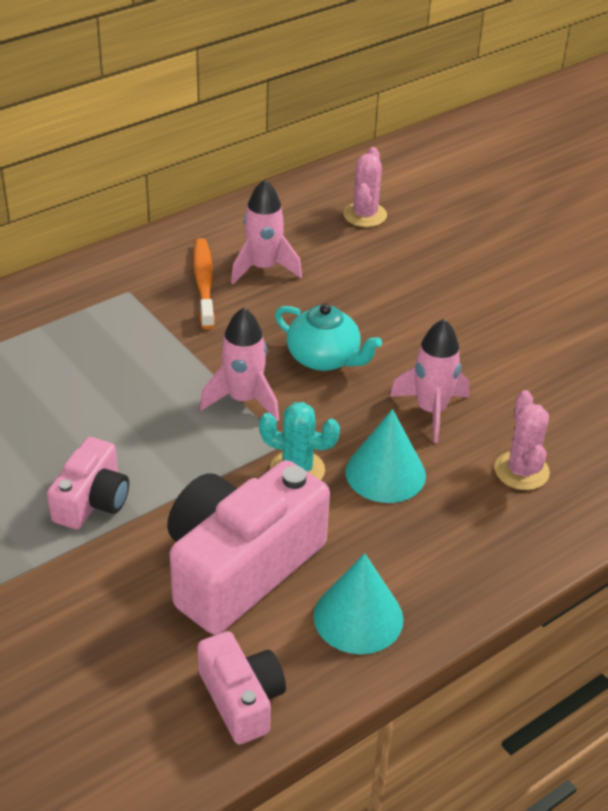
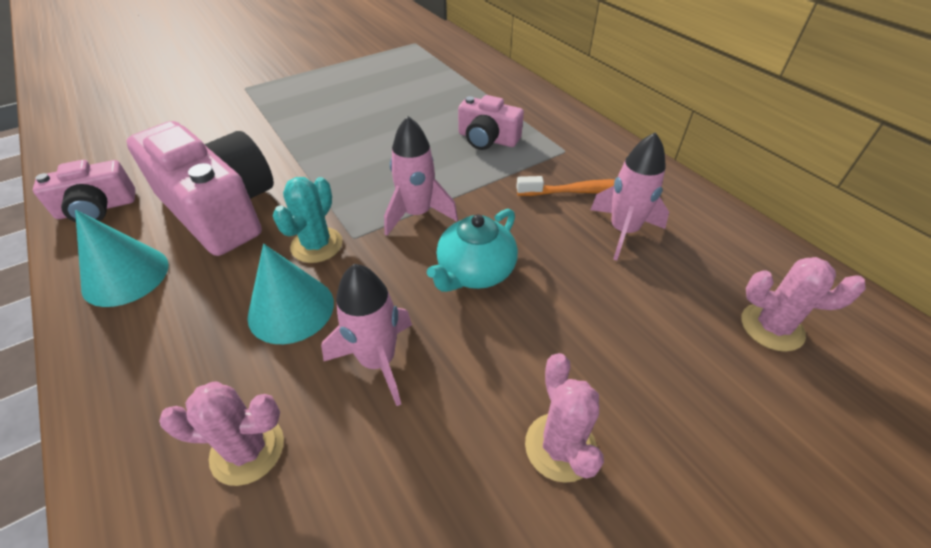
camera: 95 degrees right, 5 degrees up
(92, 500) = (320, 142): pink camera -> pink camera (487, 139)
(481, 320) = (560, 447): none -> pink cactus

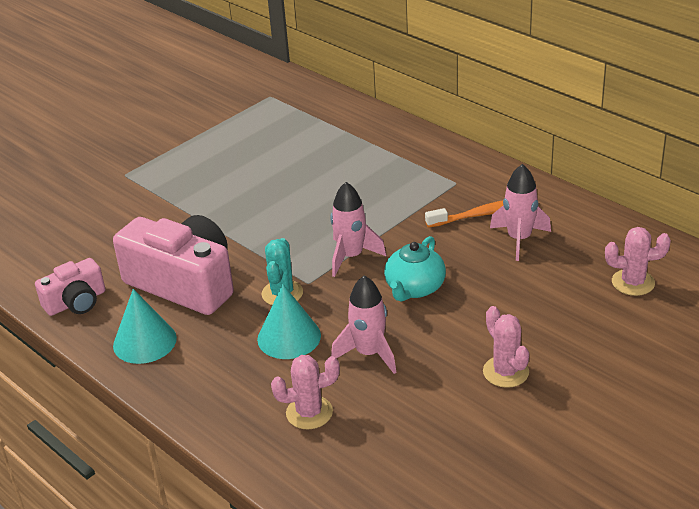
camera: 10 degrees left, 10 degrees down
(487, 139) = (384, 184): pink camera -> none

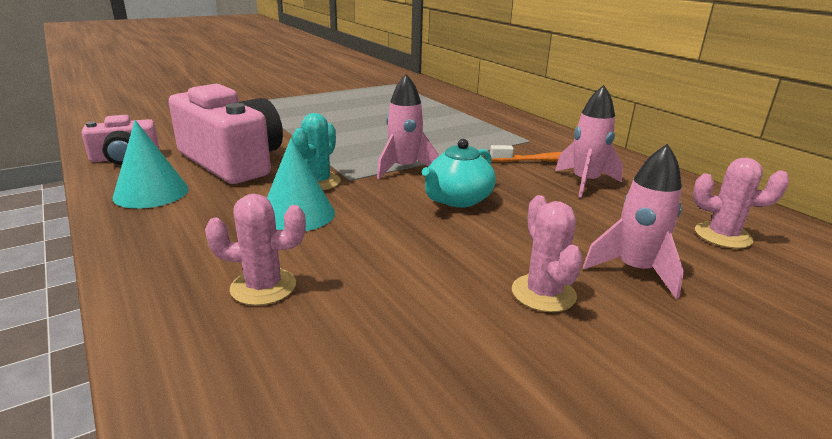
camera: 10 degrees right, 10 degrees down
(369, 353) = (376, 243): pink rocket -> pink rocket (634, 270)

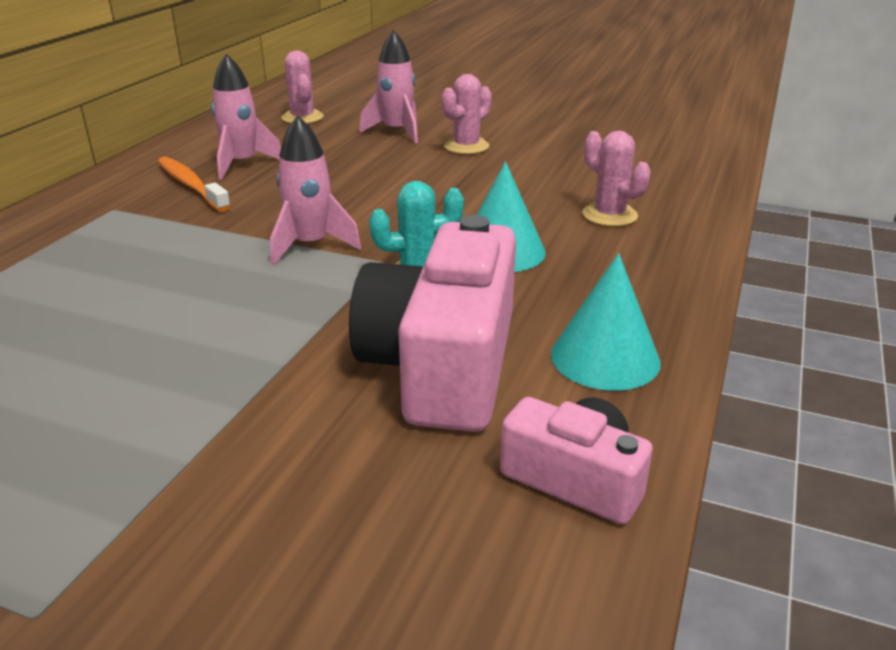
camera: 125 degrees left, 5 degrees up
(457, 200) = (360, 199): turquoise teapot -> none

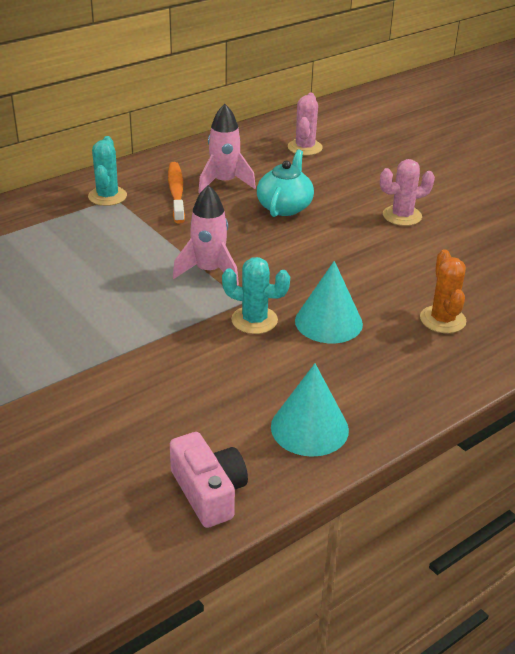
camera: 30 degrees right, 5 degrees up
(100, 210) = (107, 196): none -> turquoise cactus
(335, 168) = (285, 207): none -> turquoise teapot
(397, 132) = (362, 184): pink rocket -> none
(442, 365) = (206, 391): pink camera -> none
(609, 215) = (442, 320): pink cactus -> orange cactus

